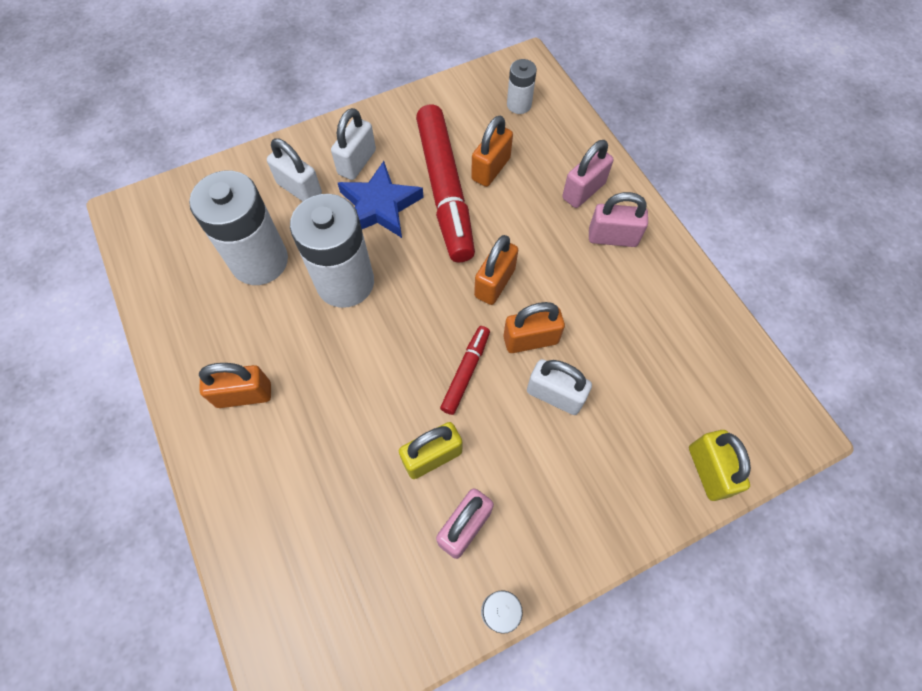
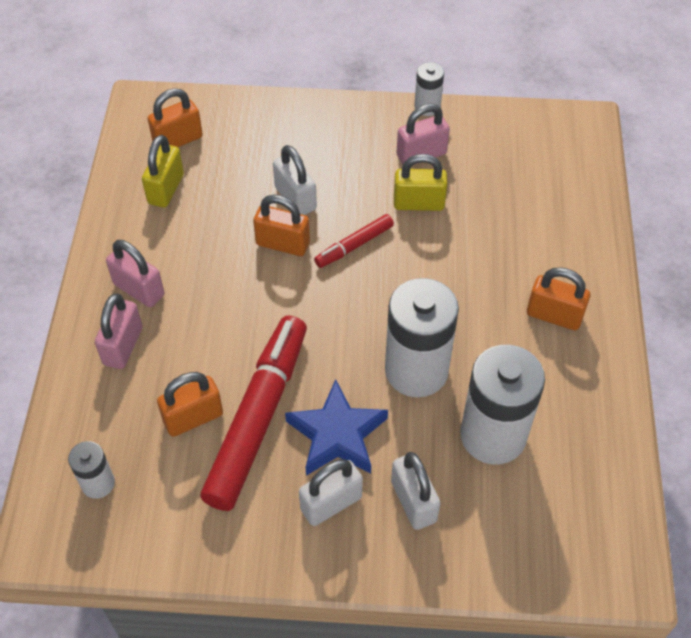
camera: 150 degrees left, 10 degrees down
(494, 283) = (278, 302): orange padlock -> orange padlock (178, 140)
(583, 191) = (123, 346): pink padlock -> pink padlock turned 60 degrees counterclockwise
(708, 471) = (227, 110): yellow padlock -> yellow padlock (166, 189)

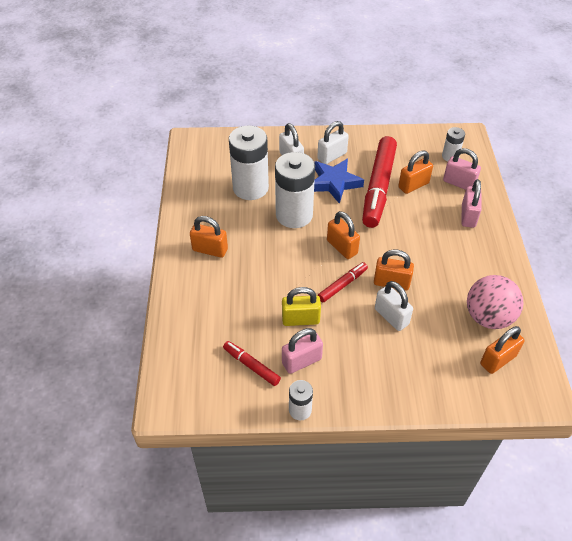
camera: 175 degrees right, 5 degrees down
(139, 289) = (474, 247): pink padlock -> pink padlock (459, 183)
(166, 189) = (488, 317): yellow padlock -> pink ball
(345, 305) = (342, 247): none -> orange padlock
(484, 154) = (251, 366): none -> red marker

